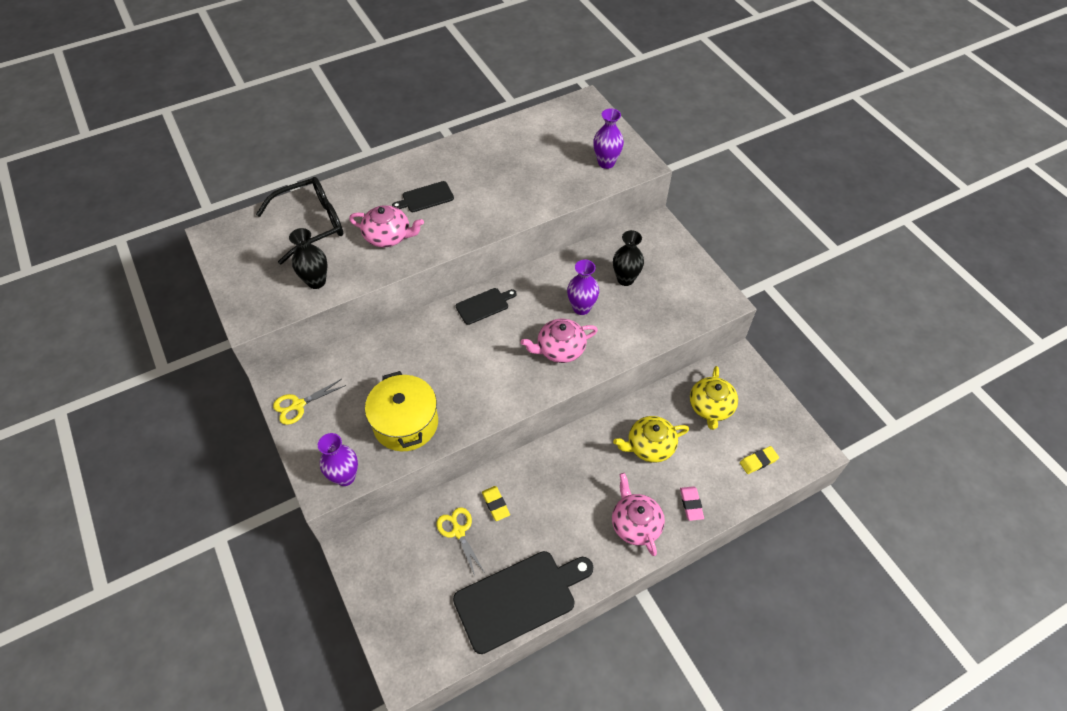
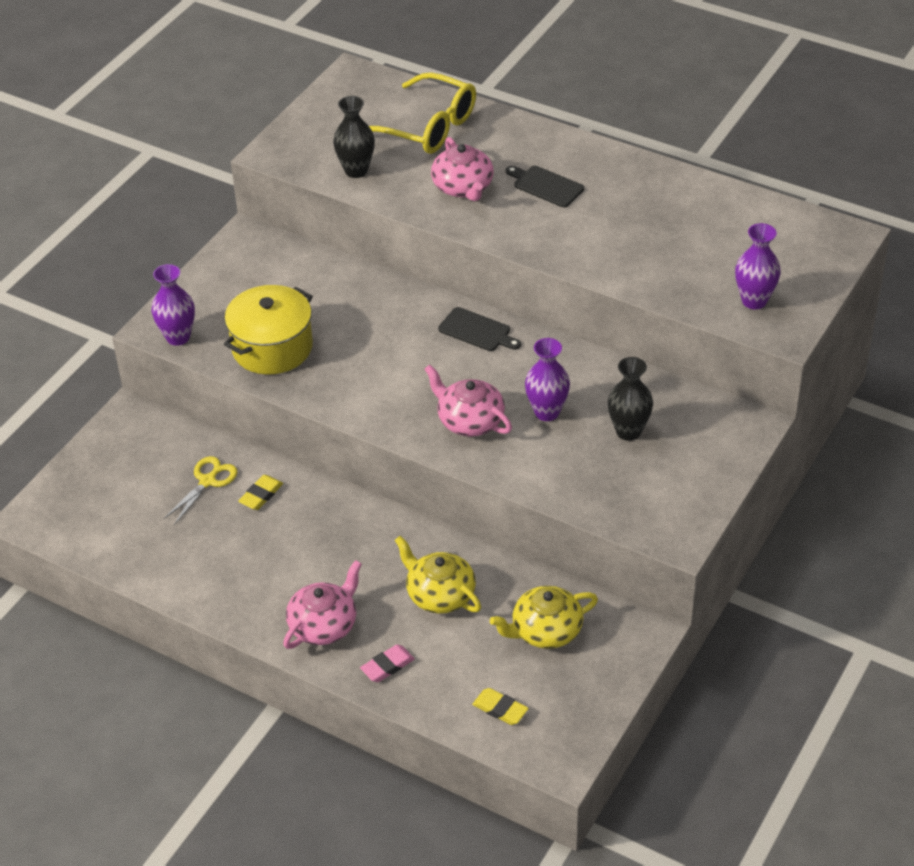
camera: 60 degrees right, 10 degrees down
(298, 405) = (233, 262): yellow scissors -> none
(310, 225) = (426, 127): black glasses -> yellow glasses
(519, 598) = (165, 566): black cutting board -> none

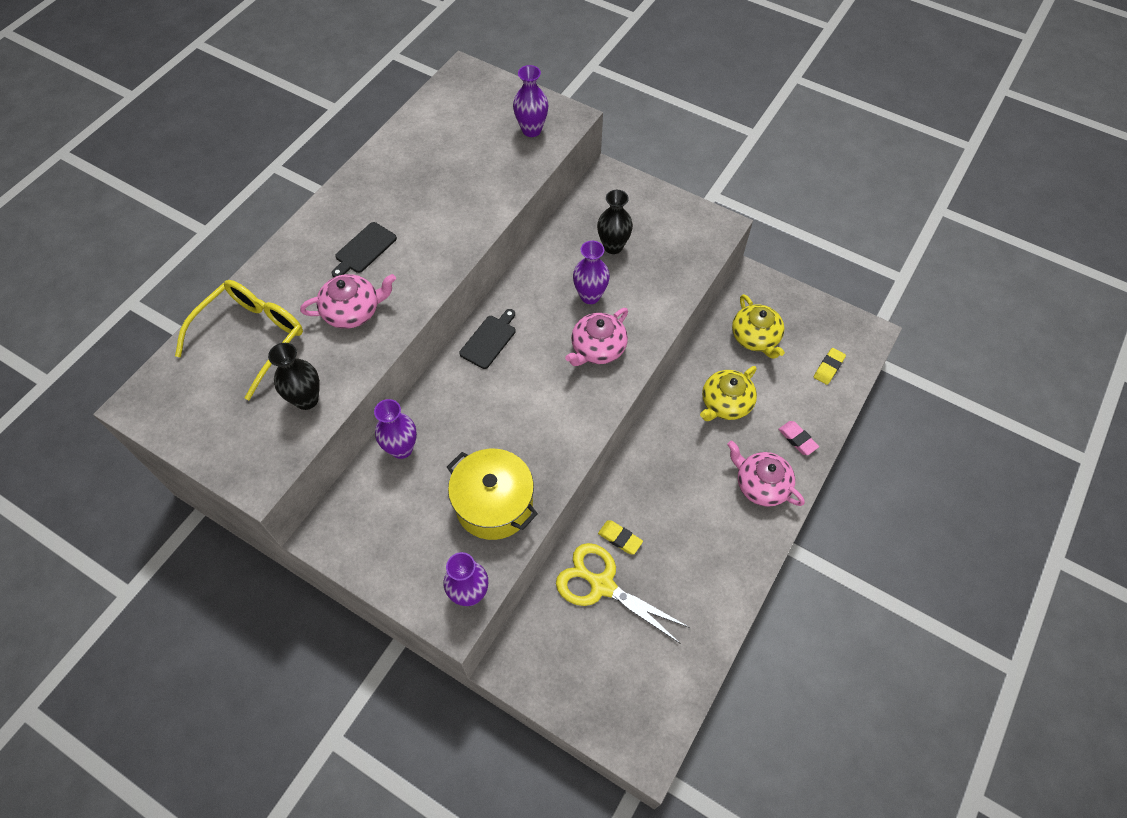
camera: 90 degrees left, 15 degrees up
(207, 481) = (602, 585): yellow scissors -> yellow scissors, size x1.61
(338, 277) = (401, 449): none -> purple vase

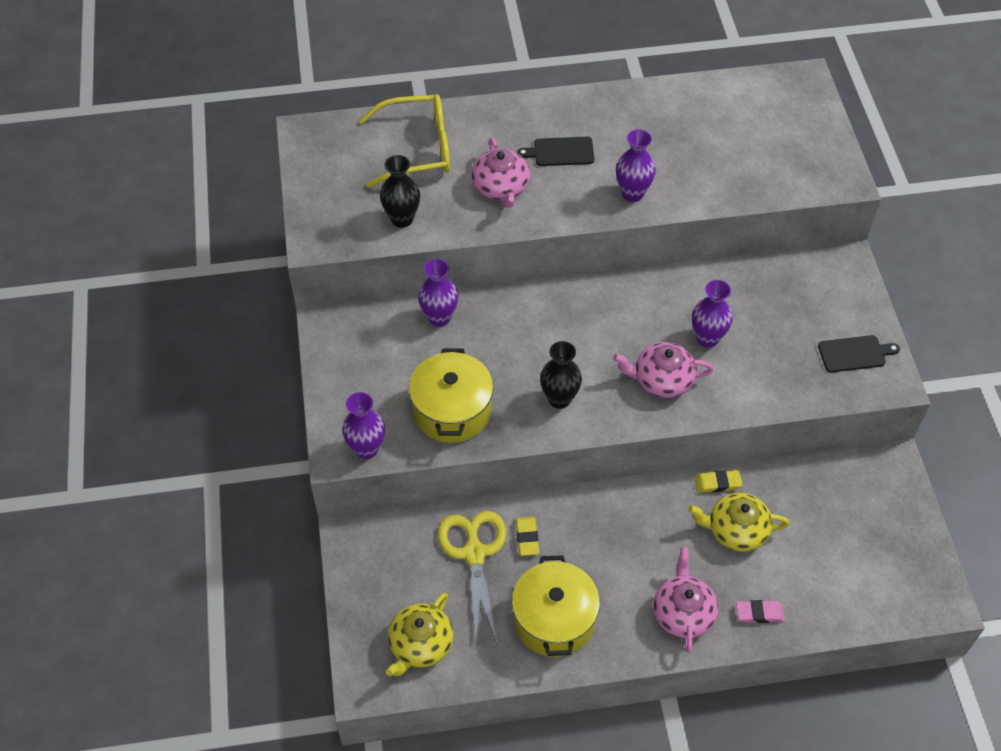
camera: 50 degrees right, 5 degrees down
(353, 311) = (501, 187): pink teapot -> pink teapot turned 45 degrees clockwise
(489, 340) = (590, 301): black cutting board -> black cutting board (854, 354)
(531, 130) = (799, 166): purple vase -> purple vase (632, 193)
(613, 246) = (776, 319): black vase -> black vase (559, 399)
(701, 572) = (554, 620): none -> yellow pot
(755, 337) = (832, 508): yellow teapot -> yellow teapot (420, 644)
(797, 439) = (759, 613): pink eraser -> pink eraser turned 75 degrees clockwise
(828, 368) = (865, 591): yellow eraser -> yellow eraser (717, 483)

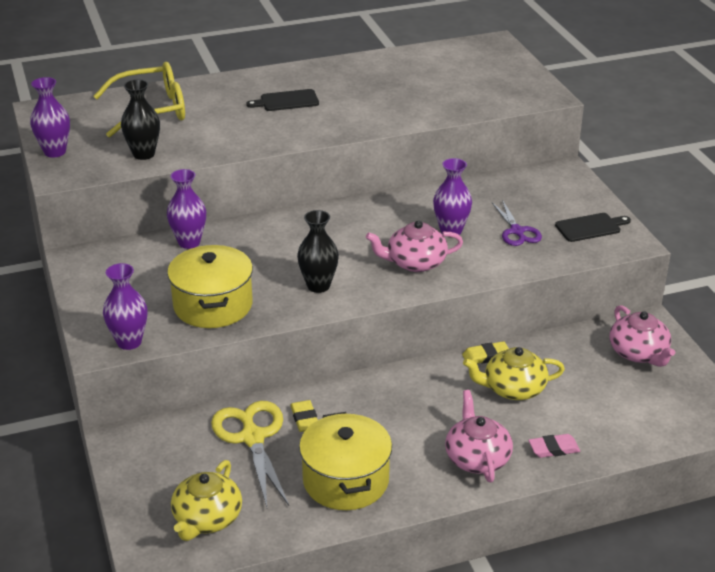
camera: 10 degrees left, 20 degrees down
(501, 187) = (235, 127): pink teapot -> pink teapot (638, 353)
(632, 193) = (359, 120): purple vase -> purple vase (55, 152)
(776, 349) = (517, 231): none -> purple scissors

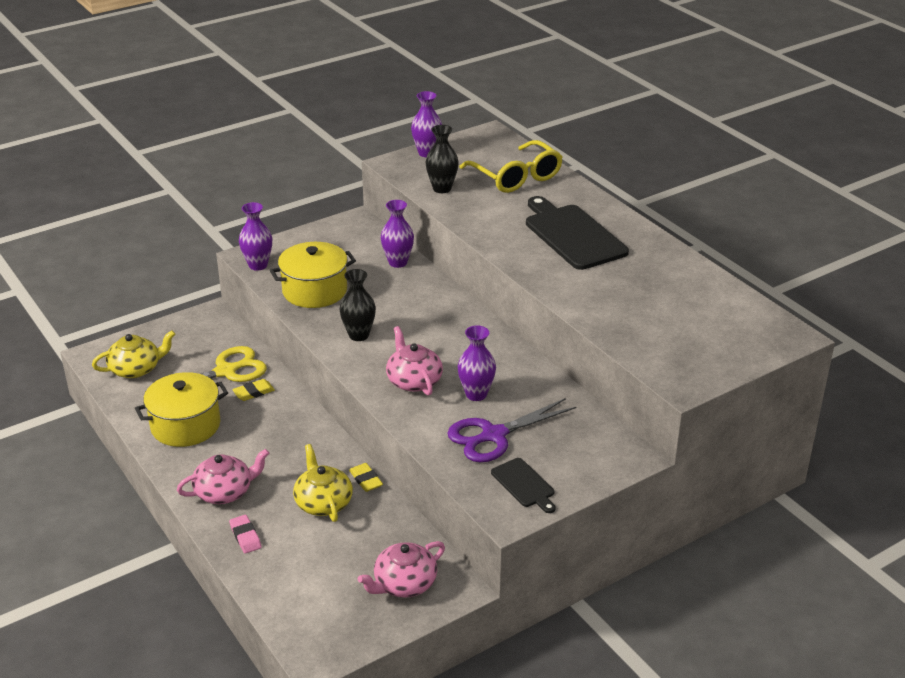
camera: 75 degrees right, 0 degrees up
(207, 518) = (136, 369): yellow teapot -> yellow teapot turned 150 degrees clockwise
(286, 101) = (572, 235): black cutting board -> black cutting board, size x1.97
(517, 231) = (494, 435): purple scissors -> purple scissors, size x1.61

